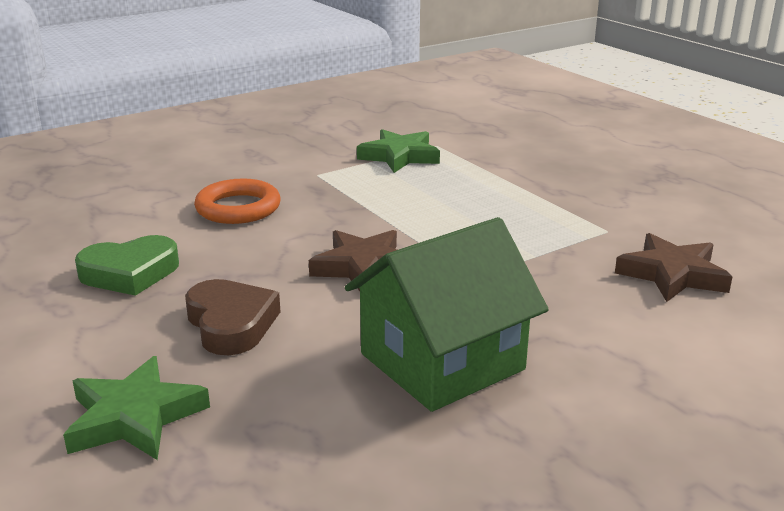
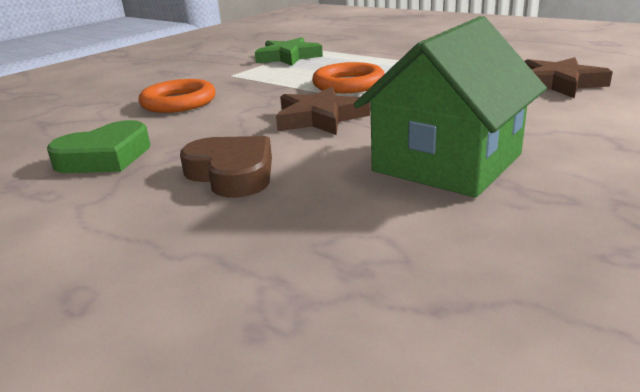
camera: 15 degrees left, 0 degrees up
(134, 417) = (185, 264): green star -> none
(433, 220) = (348, 84): none -> orange ring

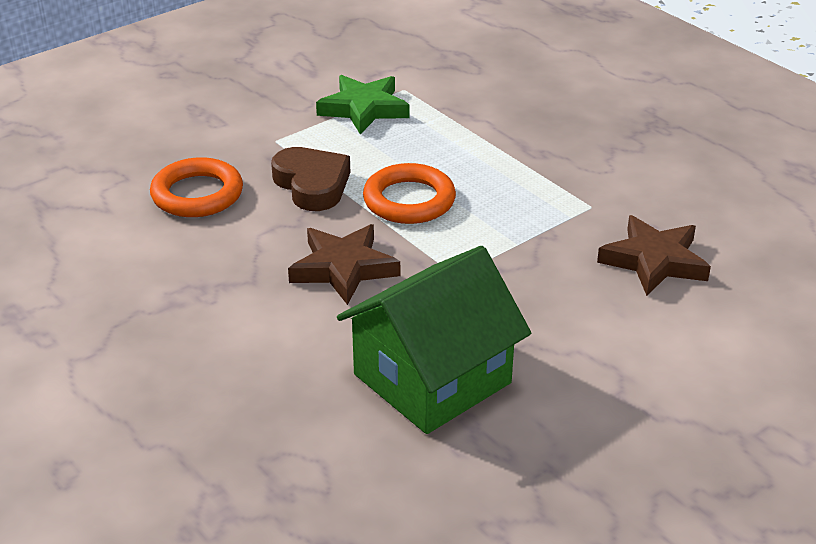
camera: 10 degrees right, 10 degrees up
(105, 157) = (102, 289): green heart -> none
(232, 174) = (220, 346): brown heart -> brown heart (312, 184)

